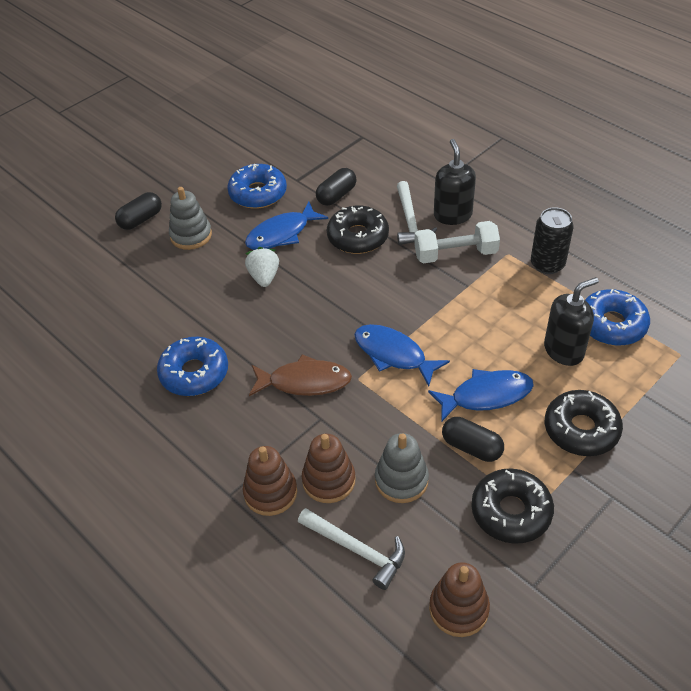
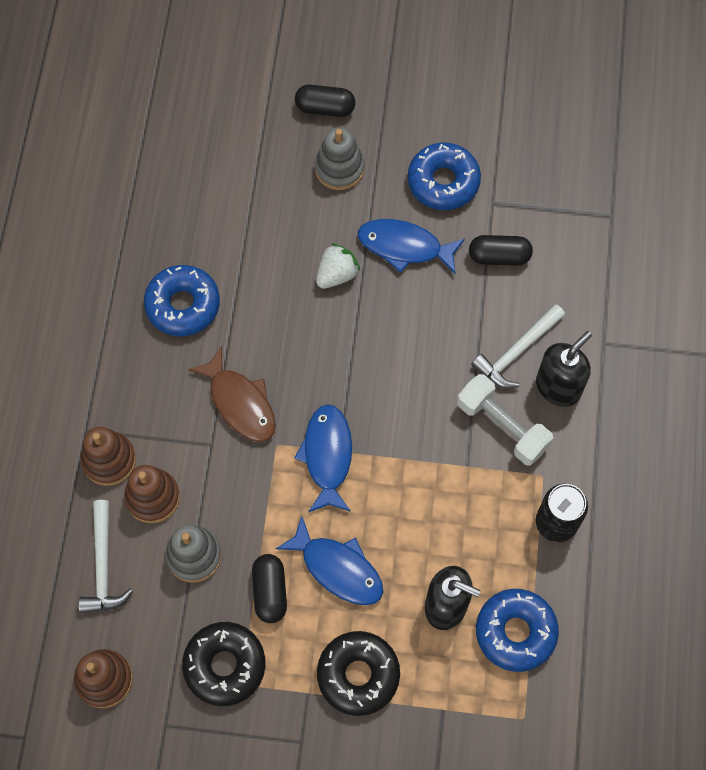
camera: 50 degrees right, 20 degrees up
(358, 237) = (455, 319): black donut -> none

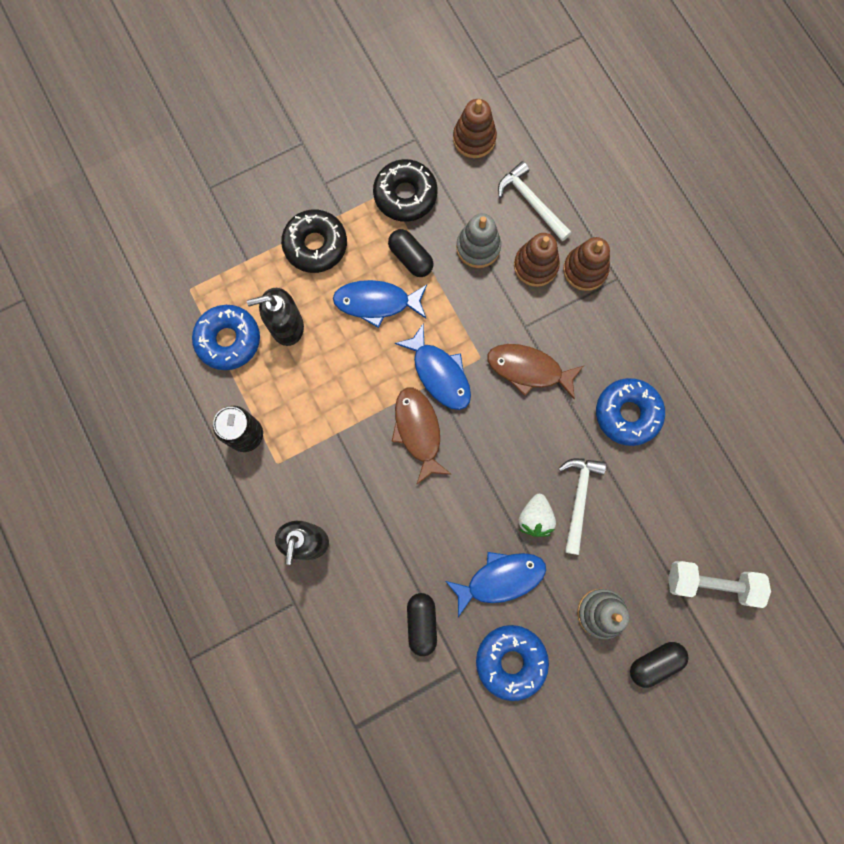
camera: 145 degrees right, 10 degrees up
(386, 416) = (418, 431): none -> brown fish
(499, 256) = (422, 623): black capsule -> black capsule turned 60 degrees counterclockwise
(502, 426) = (329, 481): white dumbbell -> white dumbbell (711, 583)
(516, 352) = (356, 549): white hammer -> white hammer (579, 498)

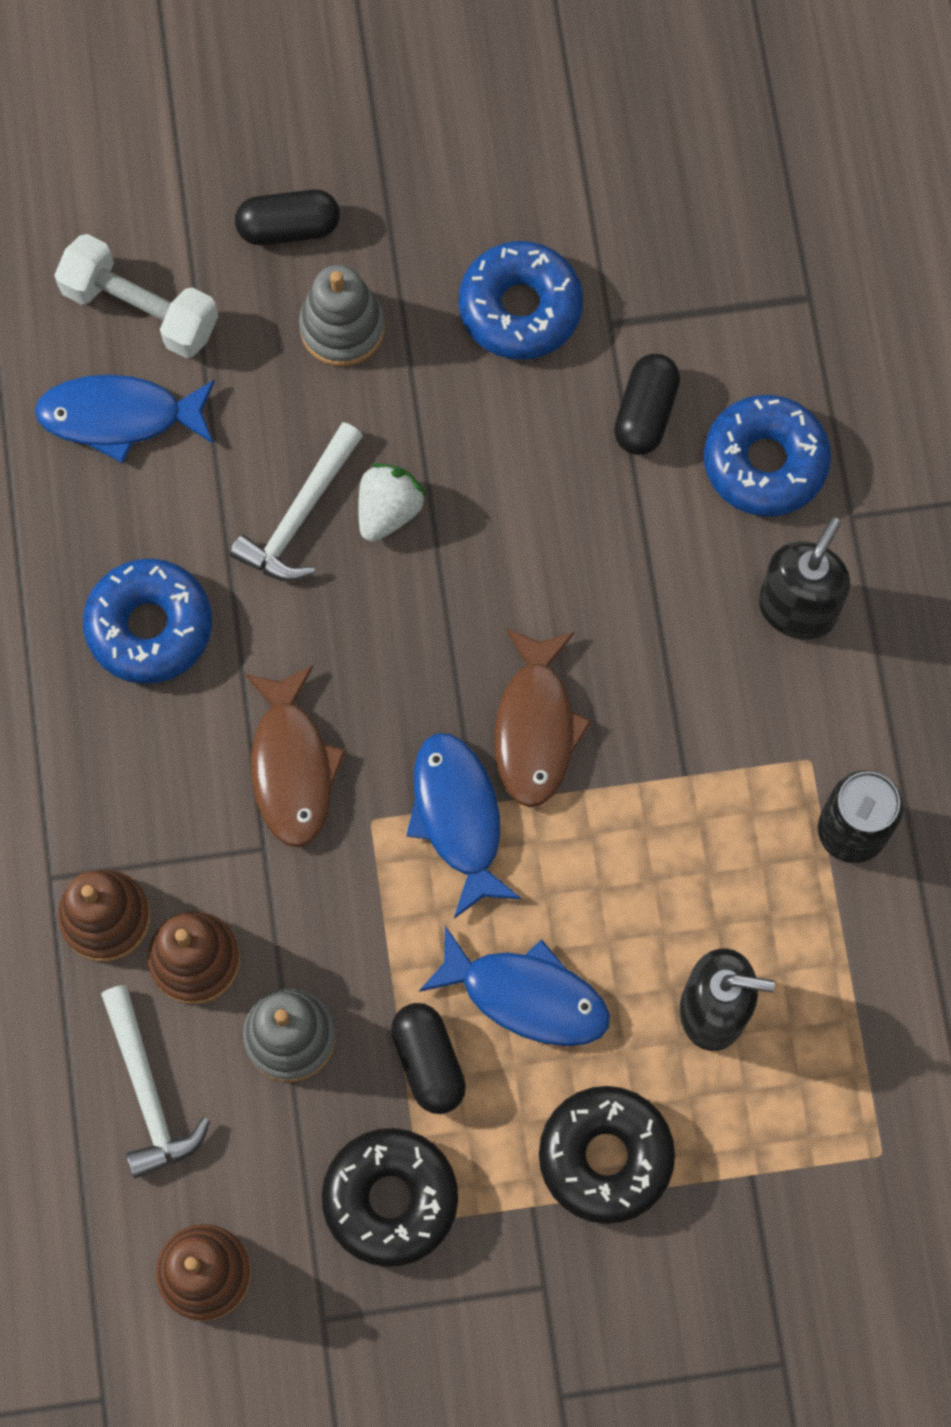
camera: 160 degrees left, 5 degrees down
(228, 340) = (833, 1022): blue donut -> blue donut (765, 462)
(500, 579) = (486, 435): blue fish -> blue fish (119, 417)
(528, 369) = (292, 767): brown fish -> brown fish turned 45 degrees clockwise

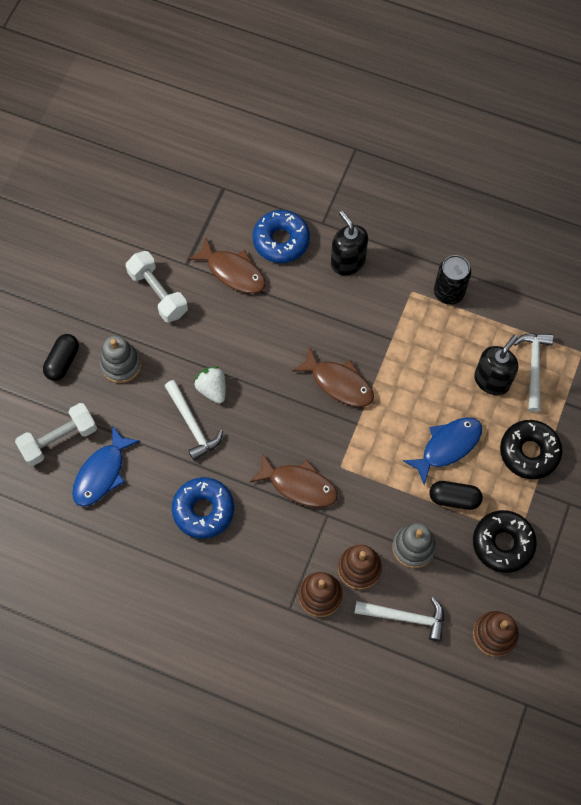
camera: 60 degrees left, 5 degrees down
(458, 817) = (359, 432): blue fish -> none
(520, 308) = (158, 293): blue donut -> white dumbbell
(645, 413) = (233, 272): black capsule -> brown fish
(791, 1077) = (534, 367): none -> white hammer

